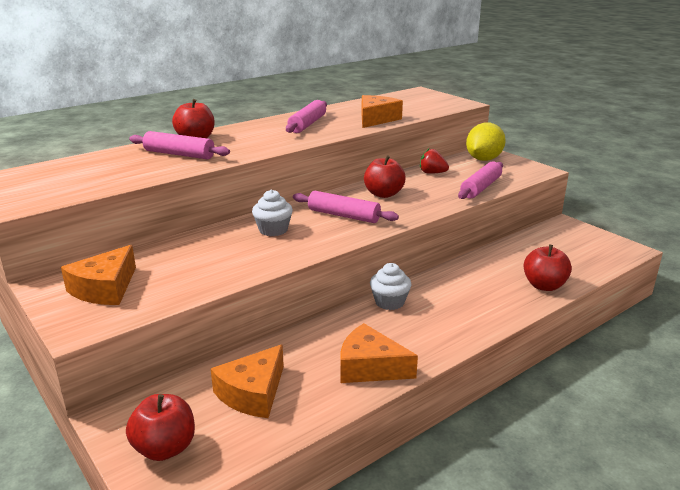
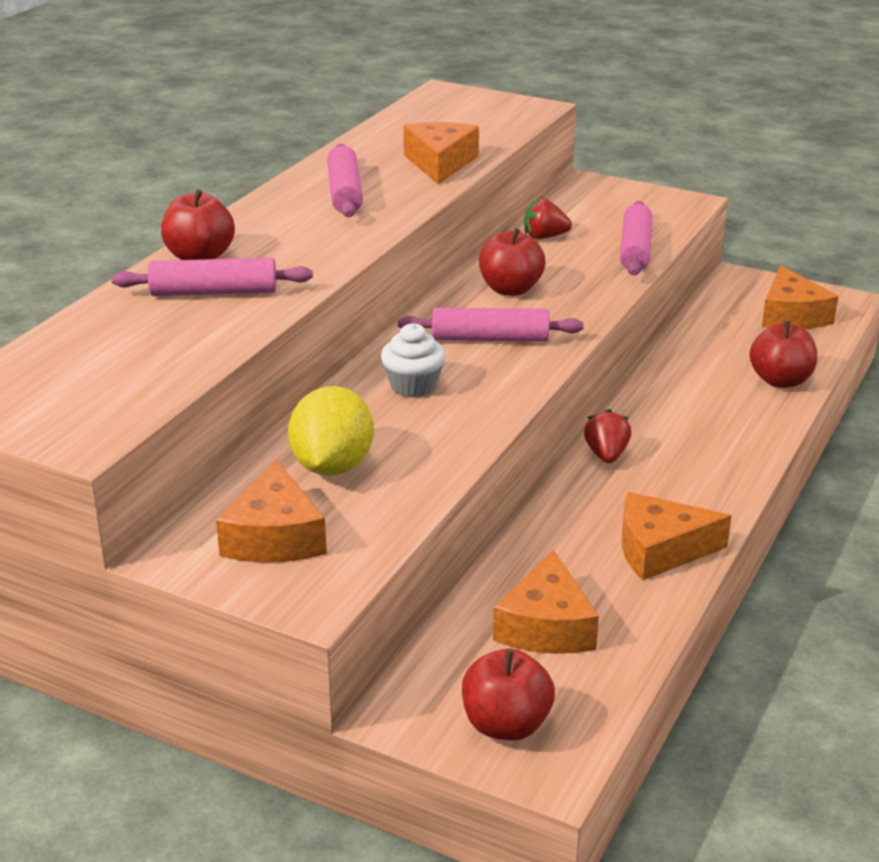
camera: 25 degrees left, 5 degrees up
(389, 302) = (606, 455): white cupcake -> red strawberry
(483, 159) = (595, 197): yellow lemon -> yellow lemon (332, 466)
(584, 250) = (791, 315): none -> orange cheese

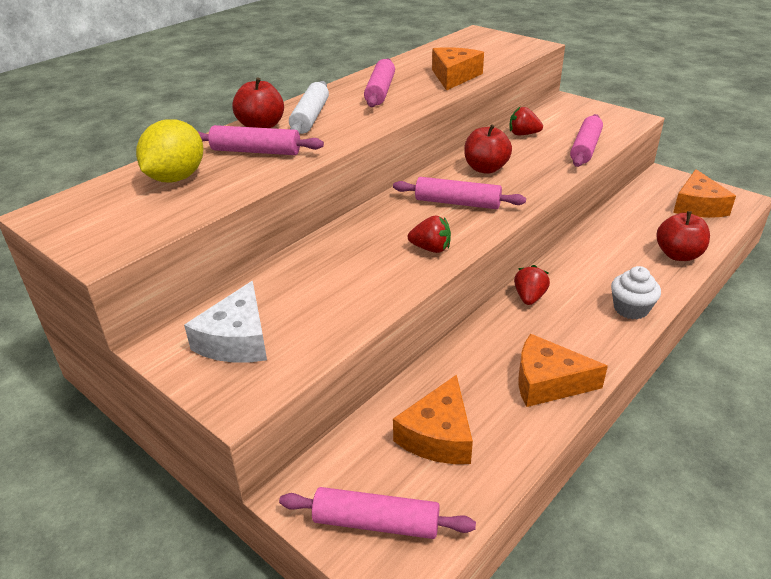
camera: 15 degrees right, 5 degrees up
(264, 238) = (310, 117): none -> white rolling pin
(275, 537) = (237, 340): orange cheese -> white cheese
(332, 466) = (304, 288): yellow lemon -> yellow lemon (176, 178)
(413, 385) = (389, 232): white cupcake -> white cupcake (631, 309)
(478, 400) = (431, 249): none -> red strawberry
(506, 725) = (376, 522): red apple -> pink rolling pin

